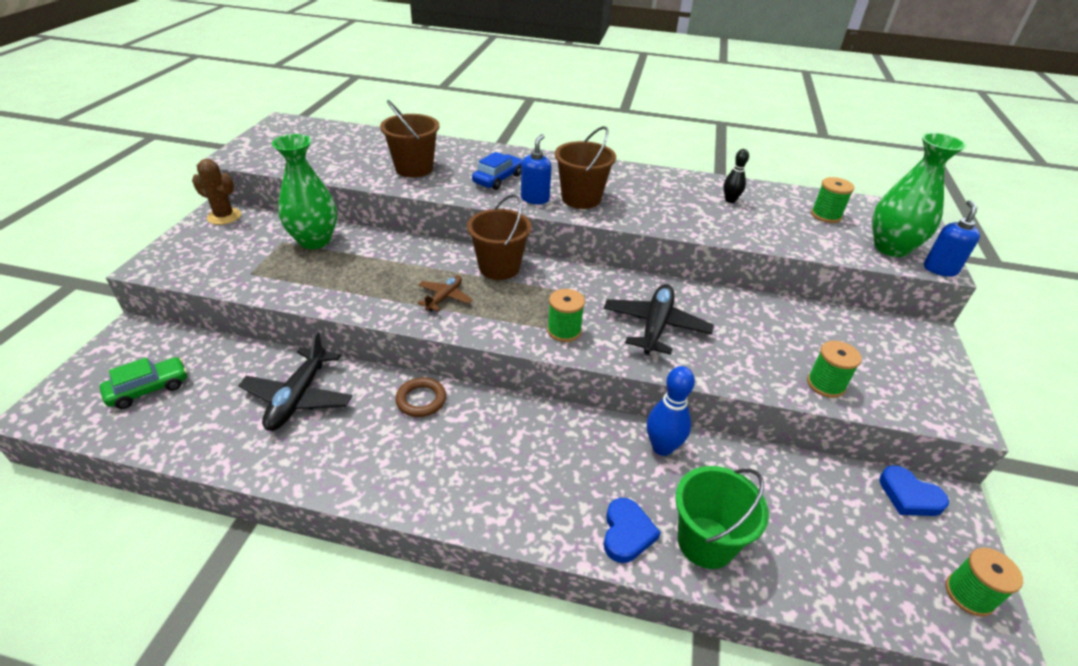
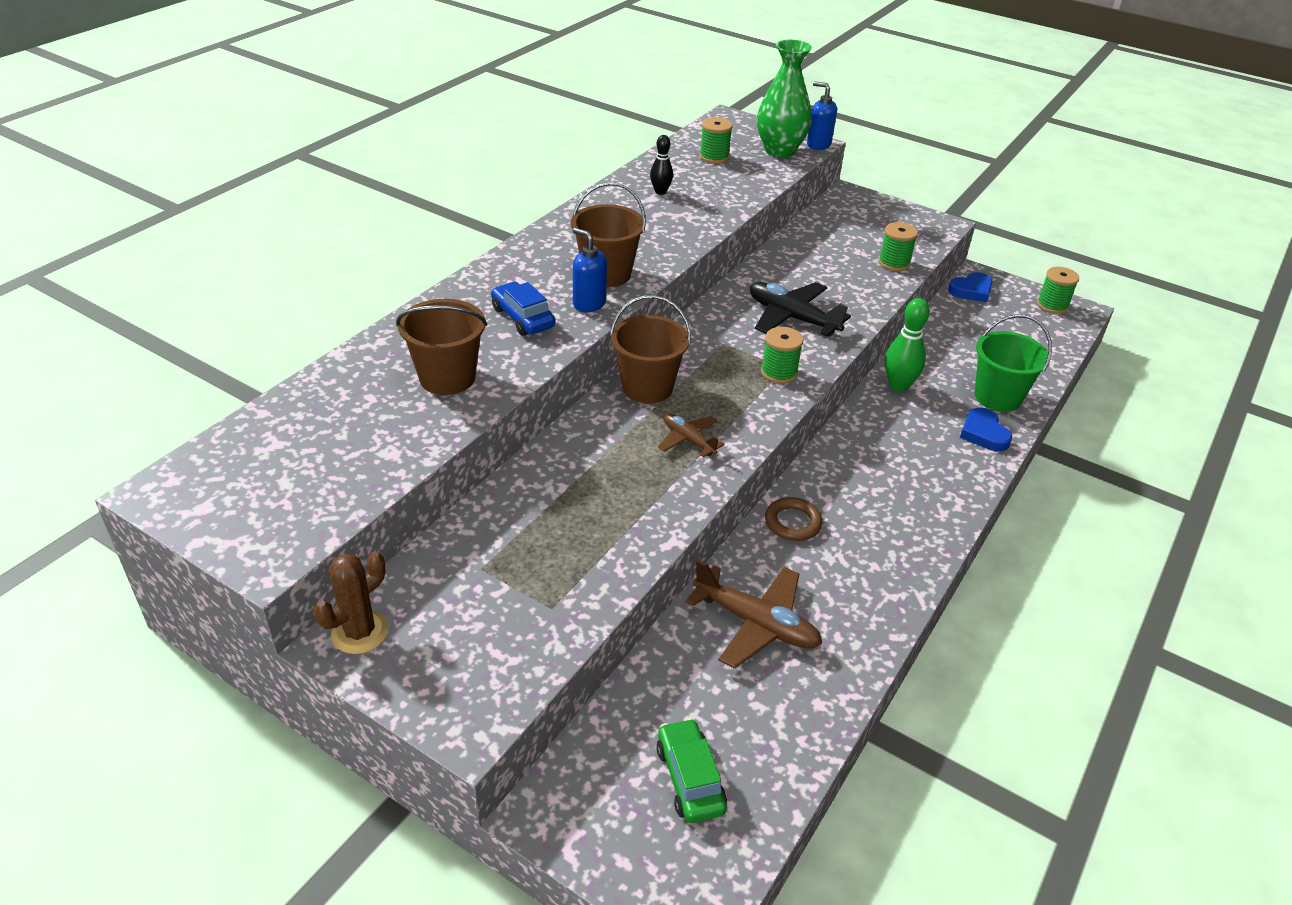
camera: 70 degrees left, 0 degrees up
(298, 397) = (756, 623): black plane -> brown plane
(315, 241) = (498, 534): green vase -> none
(627, 533) = (983, 433): blue heart -> blue heart turned 135 degrees counterclockwise
(662, 447) = (898, 385): blue bowling pin -> green bowling pin

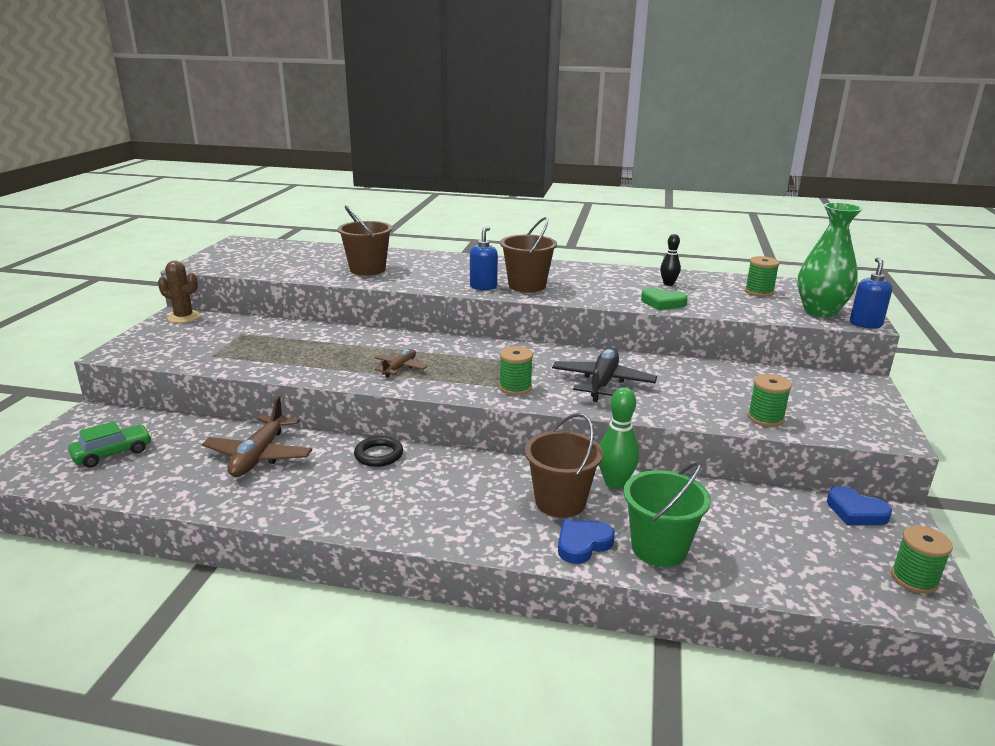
camera: 70 degrees right, 15 degrees down
(522, 318) = (448, 274): blue car -> none
(647, 387) = (451, 346): brown bucket -> brown bucket (560, 502)
(712, 213) = (662, 303): none -> green heart
(792, 522) = (379, 455): brown ring -> black ring

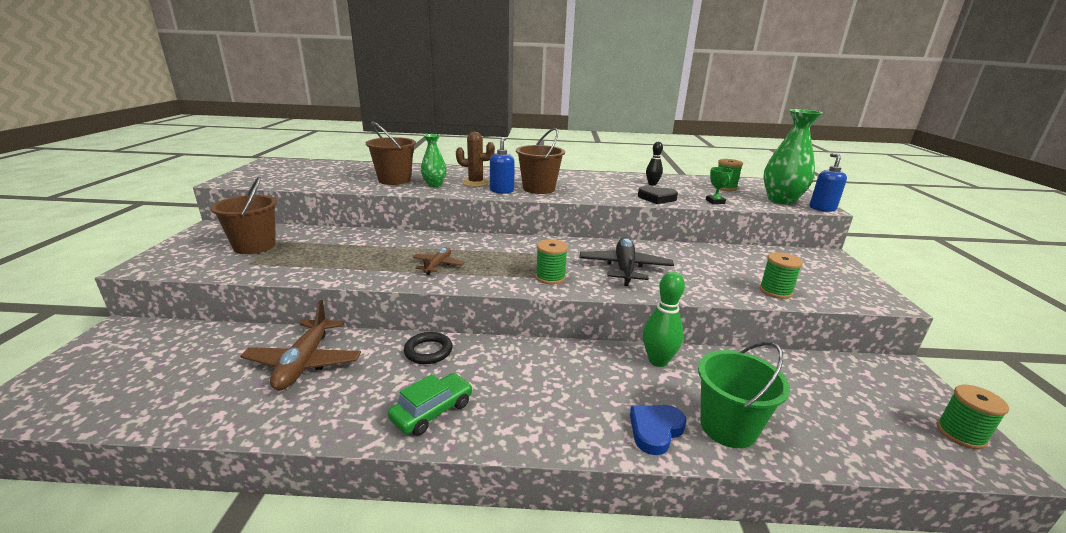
camera: 10 degrees left, 0 degrees up
(113, 453) = (138, 373): green car -> green car (432, 411)
(184, 317) = (219, 229): brown cactus -> brown cactus (475, 183)
(410, 277) = (434, 185): none -> green vase
(560, 502) = (617, 385): brown bucket -> brown bucket (254, 246)
(662, 303) = (657, 198): green heart -> black heart
(732, 310) = (715, 202): none -> green trophy
(856, 511) = (870, 370): blue heart -> none

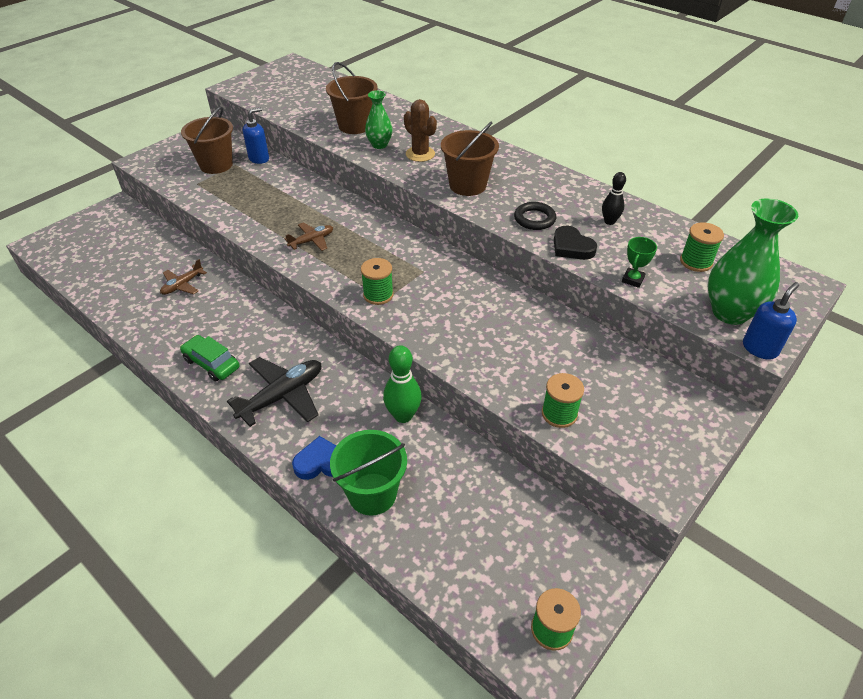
camera: 40 degrees right, 20 degrees up
(304, 362) = (182, 285): brown plane -> brown plane, size x0.58
(428, 351) = (258, 315): black ring -> black ring (534, 219)
(432, 411) = (211, 363): green car -> green car turned 135 degrees counterclockwise
(502, 190) = (428, 175): blue soap dispenser -> blue soap dispenser (259, 158)
(624, 268) = (456, 316): black plane -> black plane (282, 396)

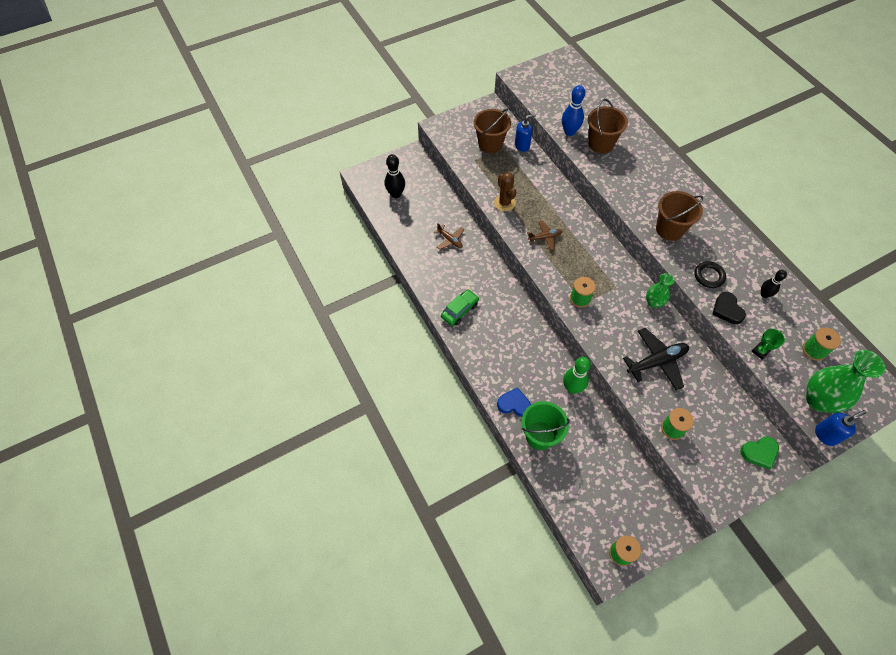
camera: 20 degrees right, 15 degrees up
(95, 252) = (396, 194): none -> black bowling pin
(182, 285) = (450, 240): brown plane -> brown plane turned 105 degrees counterclockwise
(211, 363) = (459, 310): green car -> green car turned 75 degrees clockwise
(282, 396) = (499, 349): black plane -> black plane (656, 362)
(312, 122) = (569, 132): none -> blue bowling pin
(379, 145) = (614, 169): green vase -> green vase (653, 302)
(420, 154) = (643, 187): brown cactus -> brown cactus (504, 203)
(687, 408) = (759, 452): none -> green heart

